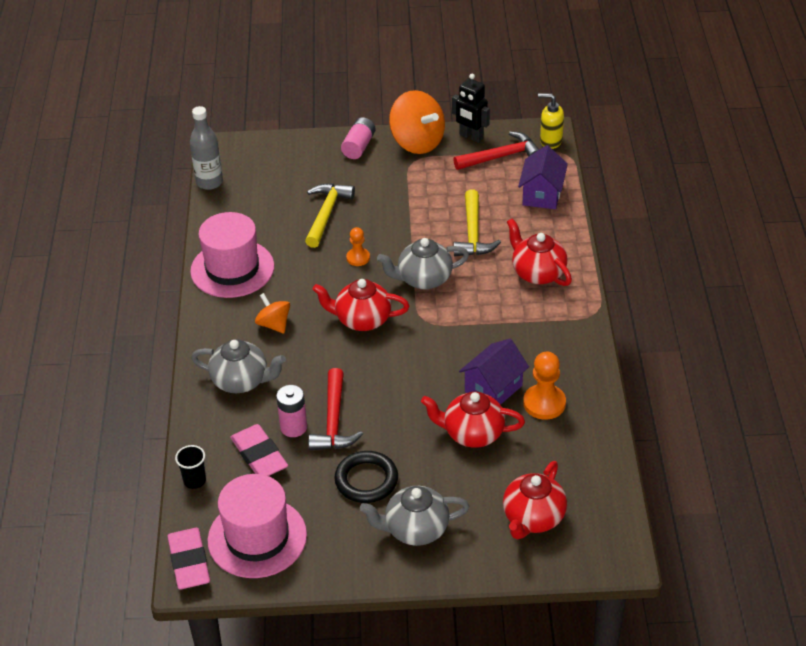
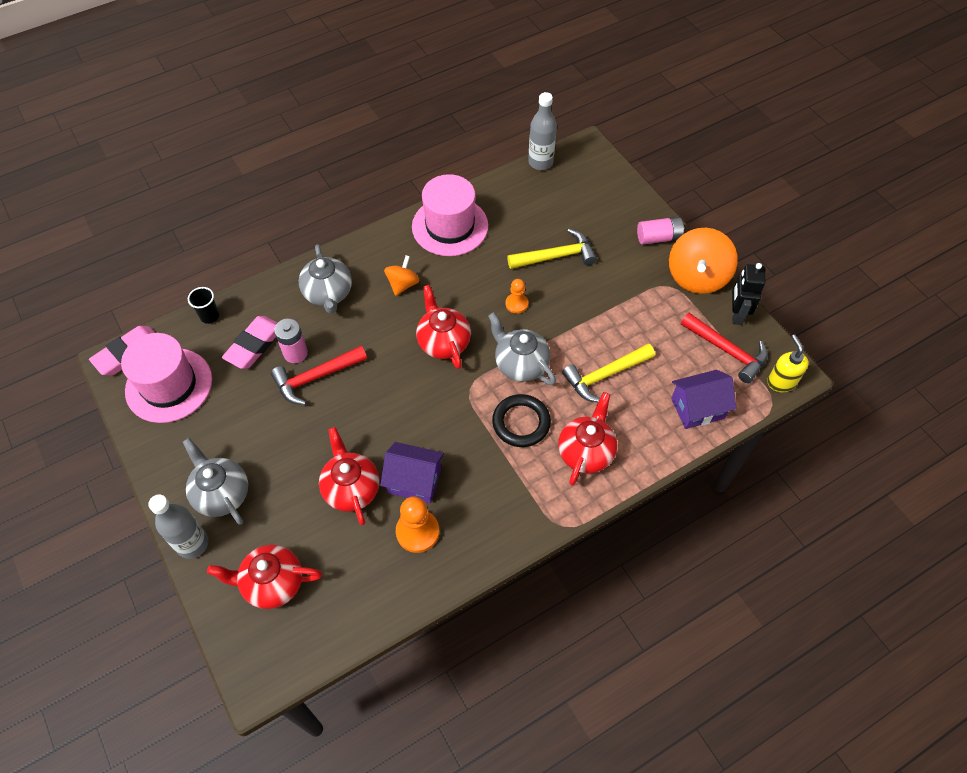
camera: 60 degrees right, 15 degrees up
(366, 480) = (261, 432): black ring -> black ring (521, 423)
(455, 566) = (192, 544): none -> grey bottle

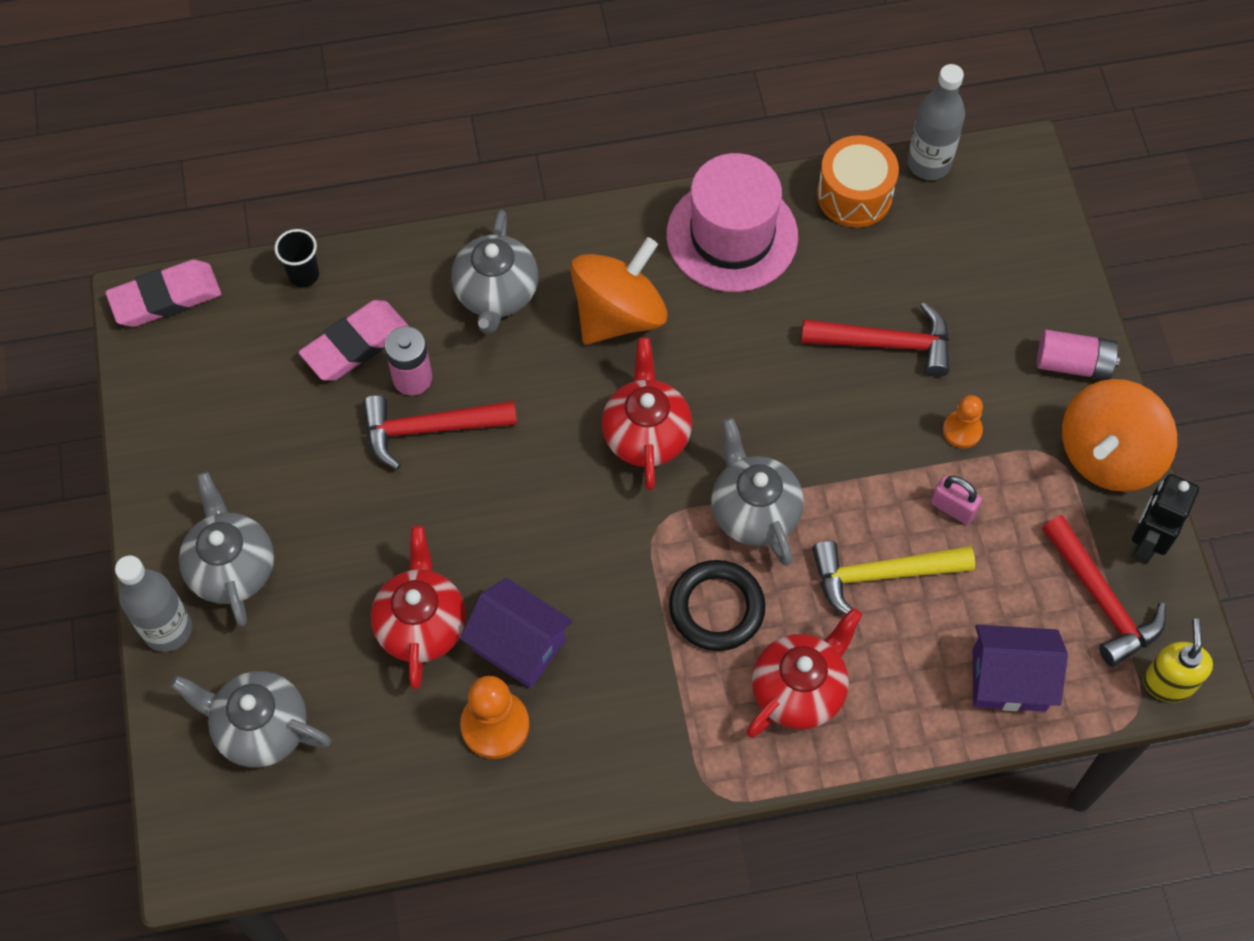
camera: 20 degrees right, 5 degrees up
(169, 385) = (209, 369): pink hat -> none
(272, 583) = (260, 728): red teapot -> grey teapot
(402, 284) = (618, 314): orange spinning top -> orange spinning top, size x1.80
(508, 188) = (854, 195): none -> orange drum
(516, 304) = (788, 407): orange pawn -> orange pawn (962, 430)
(556, 256) = (885, 343): yellow hammer -> red hammer
(628, 328) = (953, 508): none -> pink padlock

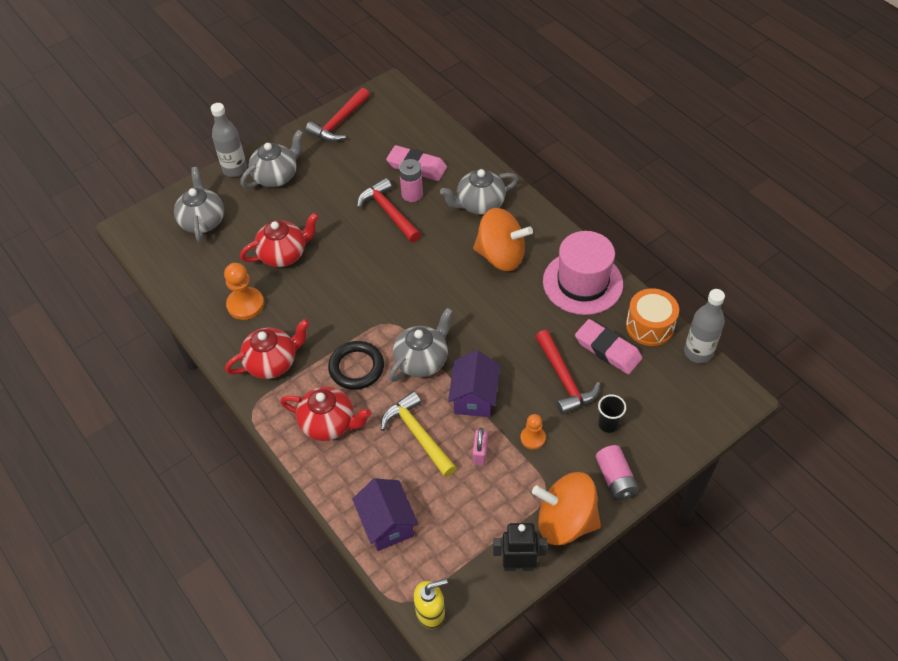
camera: 65 degrees right, 10 degrees down
(165, 298) = (398, 94): pink eraser -> pink eraser (607, 349)
(304, 275) = (441, 132): black cup -> black cup (608, 424)
(519, 645) = (292, 295): purple house -> purple house (474, 397)
(646, 434) = (439, 296): red teapot -> red teapot (272, 362)
(1101, 599) = (466, 554): red hammer -> red hammer (339, 122)

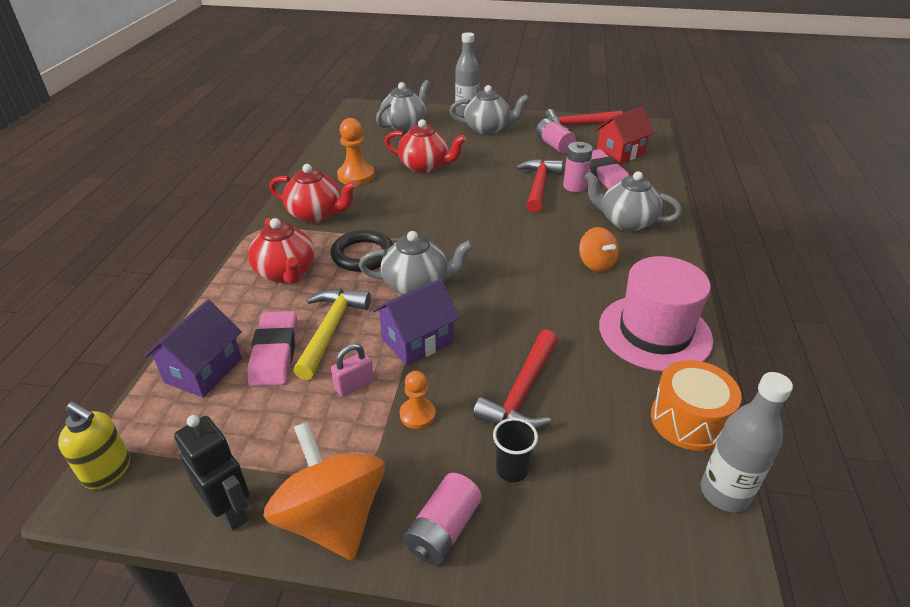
camera: 45 degrees right, 15 degrees down
(348, 159) = (554, 145): none -> pink battery
(403, 135) = (620, 153): none -> red house
(501, 256) = (596, 264): orange spinning top -> orange spinning top, size x0.56
(607, 349) = (606, 404): pink eraser -> pink eraser (274, 352)

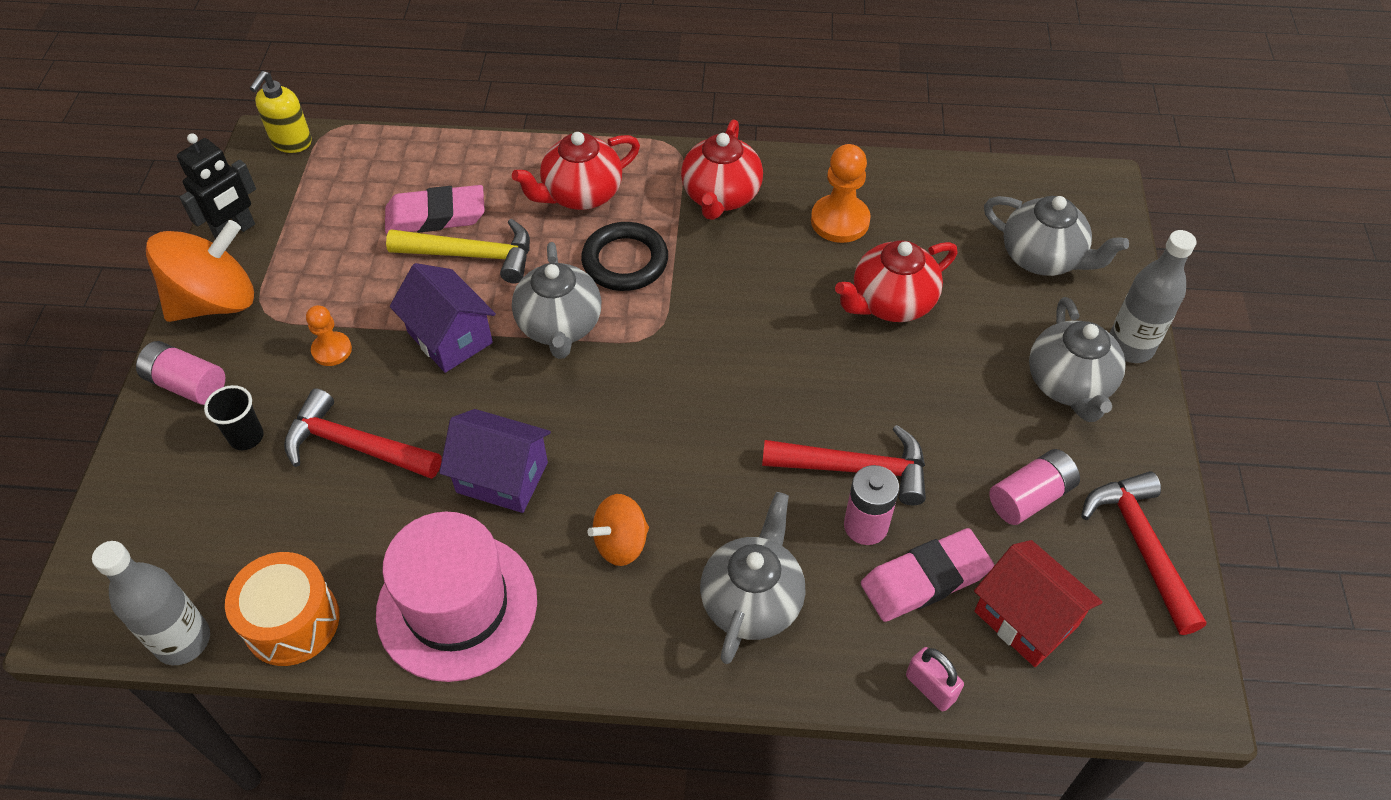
camera: 85 degrees right, 15 degrees up
(203, 370) = (411, 168): purple house -> purple house (502, 477)
(354, 385) = (380, 291): pink padlock -> pink padlock (930, 687)
(425, 166) = (891, 303): red teapot -> red teapot turned 45 degrees clockwise

